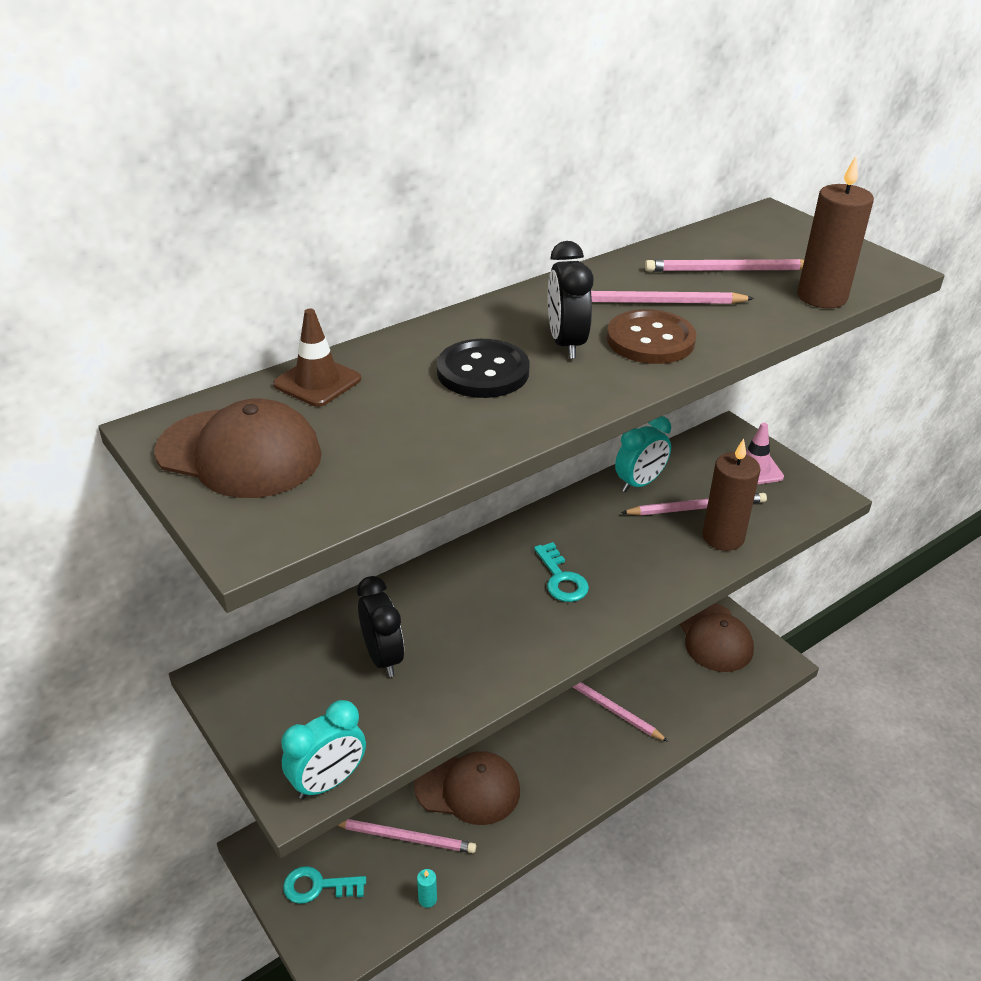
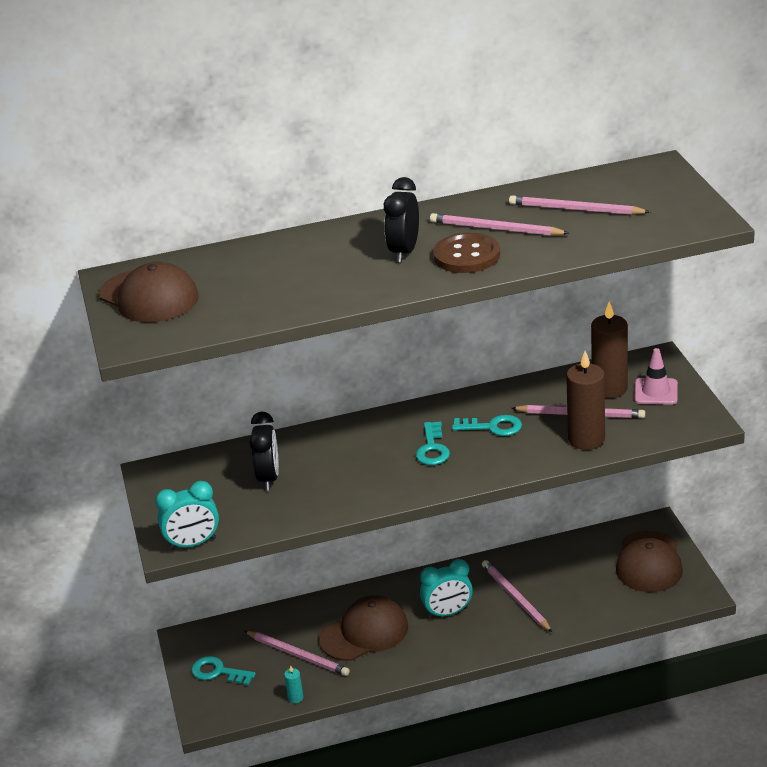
camera: 25 degrees right, 5 degrees down
(317, 382) = (221, 259): brown traffic cone -> none
(468, 788) = (364, 632): brown cap -> brown cap turned 60 degrees counterclockwise
(483, 372) = (332, 264): black button -> none
(612, 539) = (492, 427): none -> turquoise key
(639, 483) = (545, 389): turquoise clock -> turquoise clock (448, 612)
(822, 297) = (629, 238): brown candle -> brown candle (609, 388)

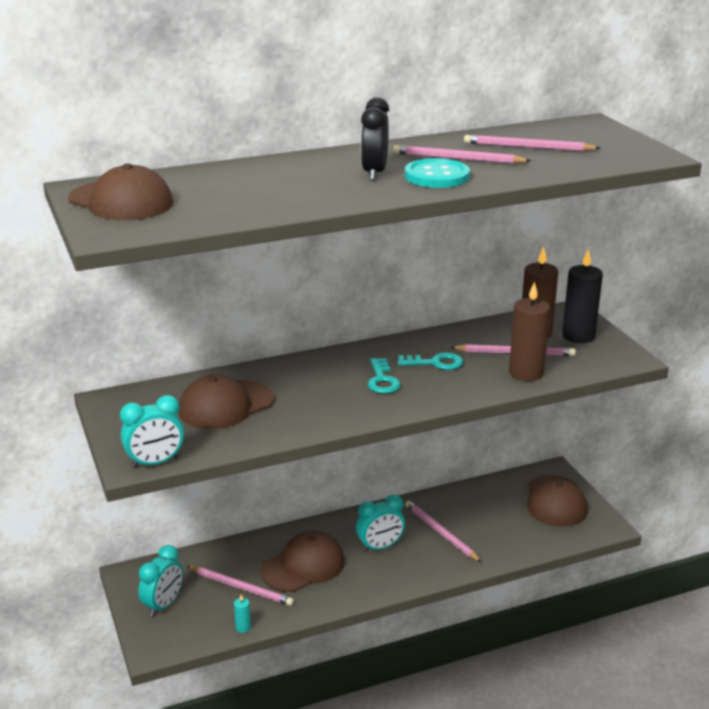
camera: 10 degrees left, 5 degrees down
(218, 672) = (163, 605): turquoise key -> turquoise clock
(268, 478) = (226, 405): black clock -> brown cap
(466, 256) = (437, 176): brown button -> turquoise button
(656, 392) = (578, 336): pink traffic cone -> black candle

